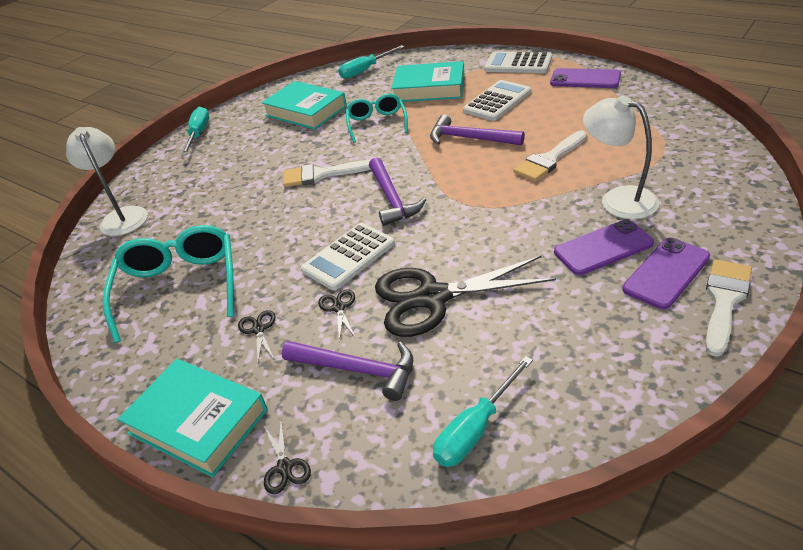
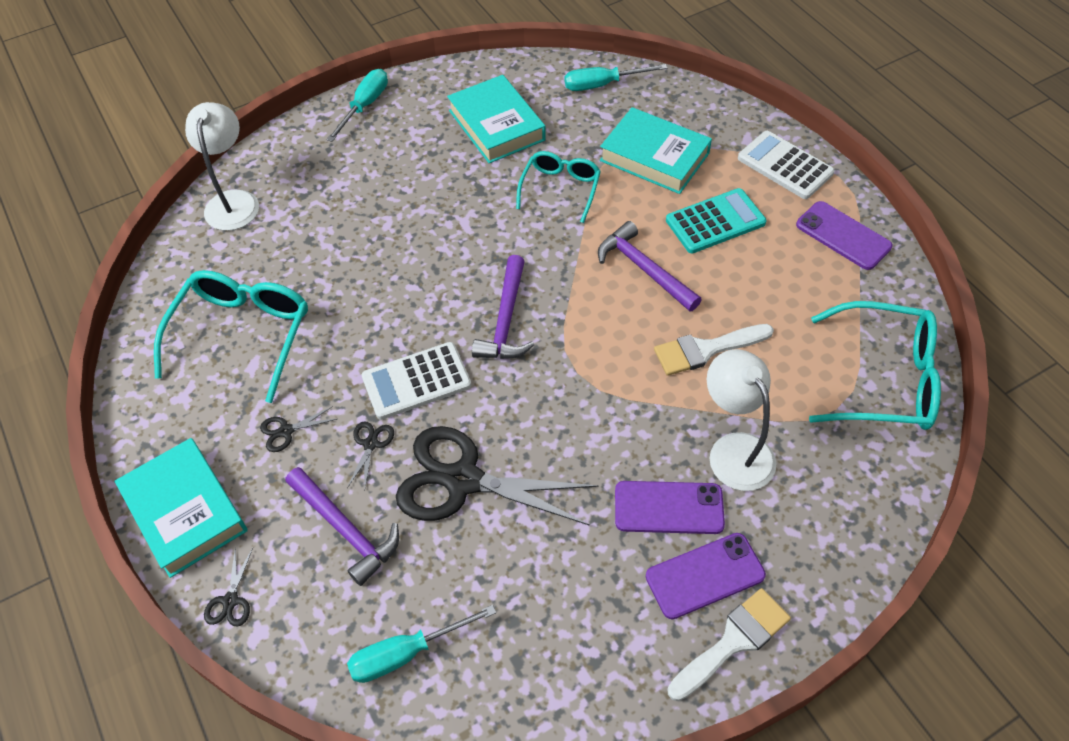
camera: 20 degrees right, 15 degrees up
(258, 329) = (286, 431): black scissors -> black scissors turned 120 degrees counterclockwise
(321, 175) = (455, 243): white brush -> none
(497, 101) = (715, 222): white calculator -> turquoise calculator
(678, 129) = (883, 379): none -> turquoise glasses

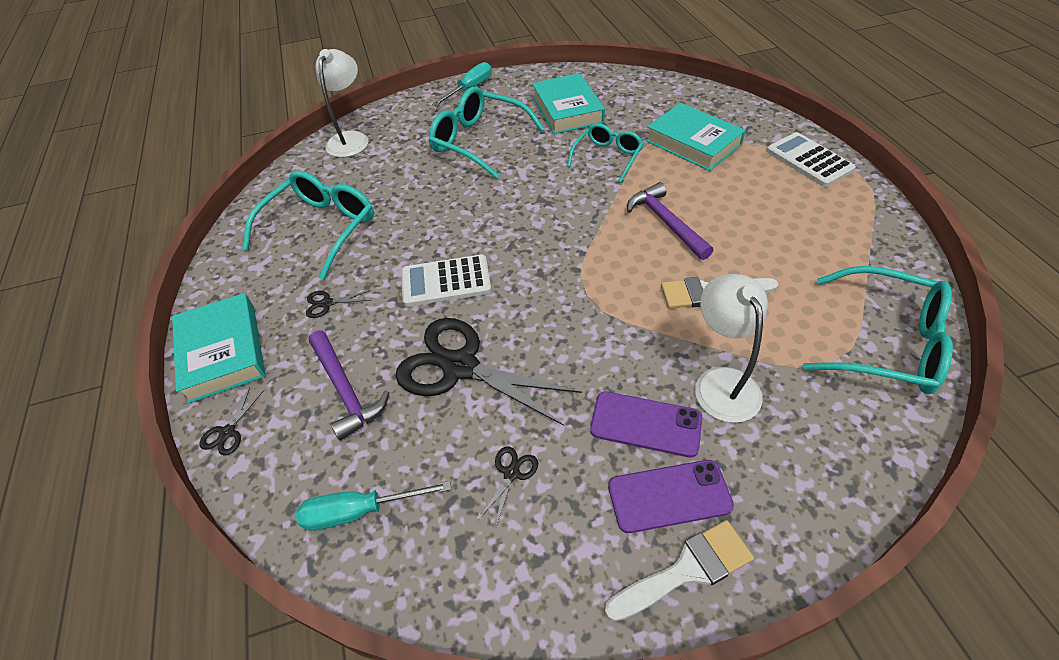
camera: 15 degrees right, 5 degrees down
(371, 444) = (391, 324): black scissors -> black scissors (511, 473)
(400, 185) = (479, 141): none -> turquoise glasses
(505, 320) = (535, 245): purple hammer -> none
(602, 85) = (660, 91): turquoise screwdriver -> none
(715, 222) = (738, 194): turquoise calculator -> none
(843, 236) = (857, 218): purple phone -> none

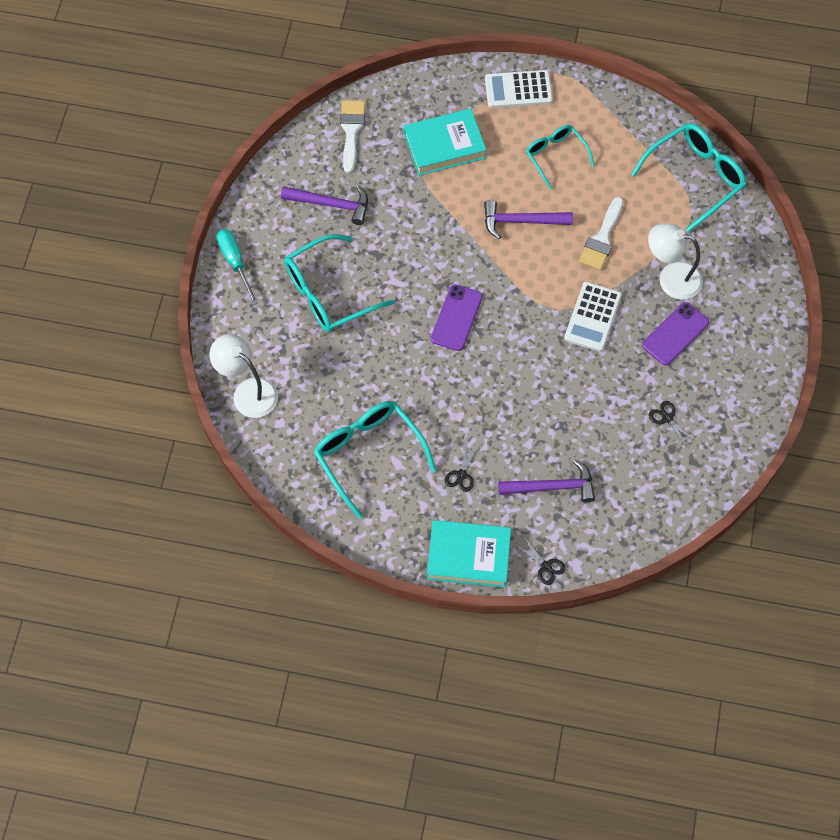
camera: 65 degrees left, 15 degrees up
(360, 511) = (646, 506): turquoise screwdriver -> none
(446, 281) = (489, 389): white calculator -> white calculator (593, 317)
(460, 367) = (573, 412): black scissors -> none
(567, 110) = (331, 204): turquoise book -> purple hammer
(607, 157) = (420, 213): turquoise glasses -> turquoise glasses (555, 156)
(669, 496) = (723, 349): purple phone -> purple phone (456, 318)
(686, 569) = (764, 365): white brush -> white brush (351, 131)

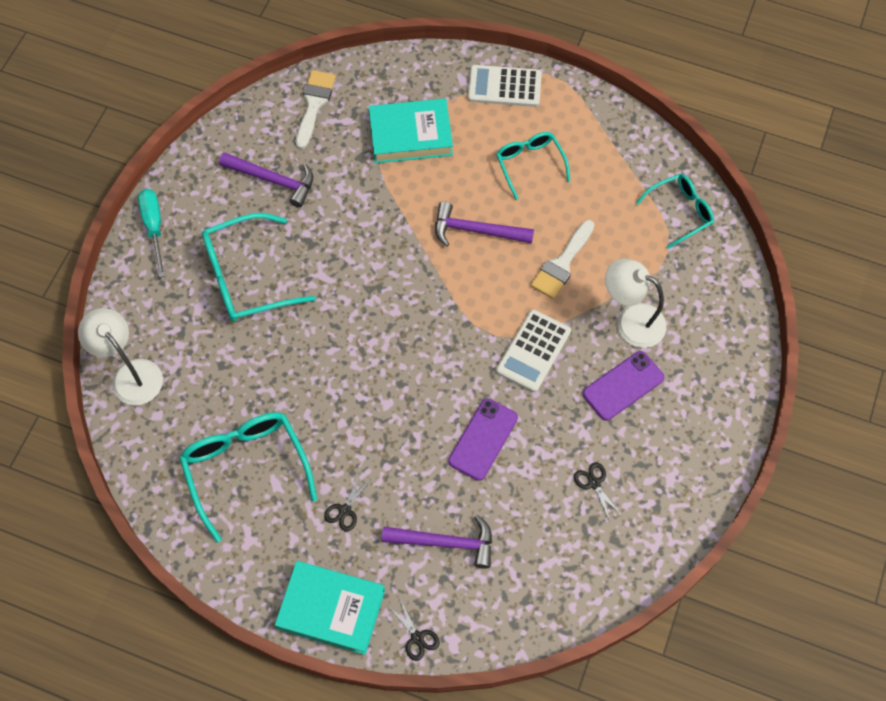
camera: 10 degrees right, 0 degrees up
(456, 318) = (380, 327): purple phone -> purple phone (483, 439)
(695, 178) = (680, 212): turquoise glasses -> turquoise glasses, size x0.62

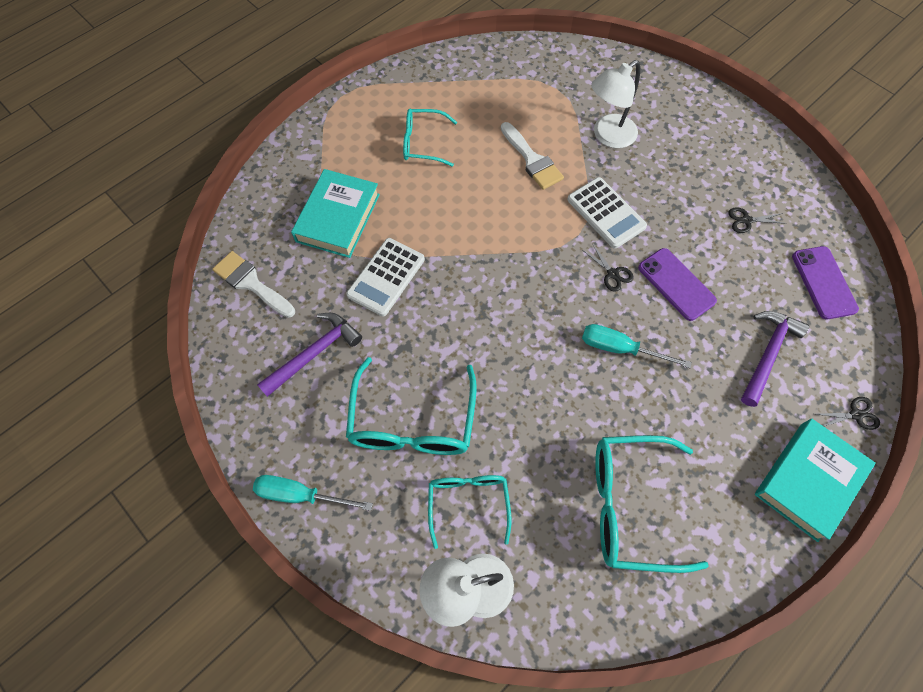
camera: 65 degrees left, 0 degrees up
(345, 510) = (708, 428): black scissors -> black scissors (612, 274)
(389, 412) = (620, 348): none -> turquoise screwdriver
(476, 230) = (466, 207): purple hammer -> none
(504, 86) = (334, 129): white calculator -> white calculator (386, 277)
(623, 385) = (665, 165): purple phone -> purple phone (823, 282)
(680, 212) = (525, 66): turquoise glasses -> turquoise glasses (468, 503)

